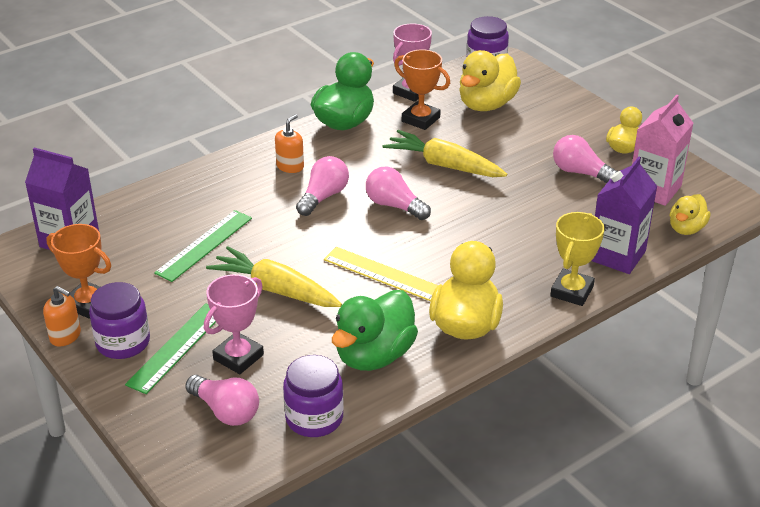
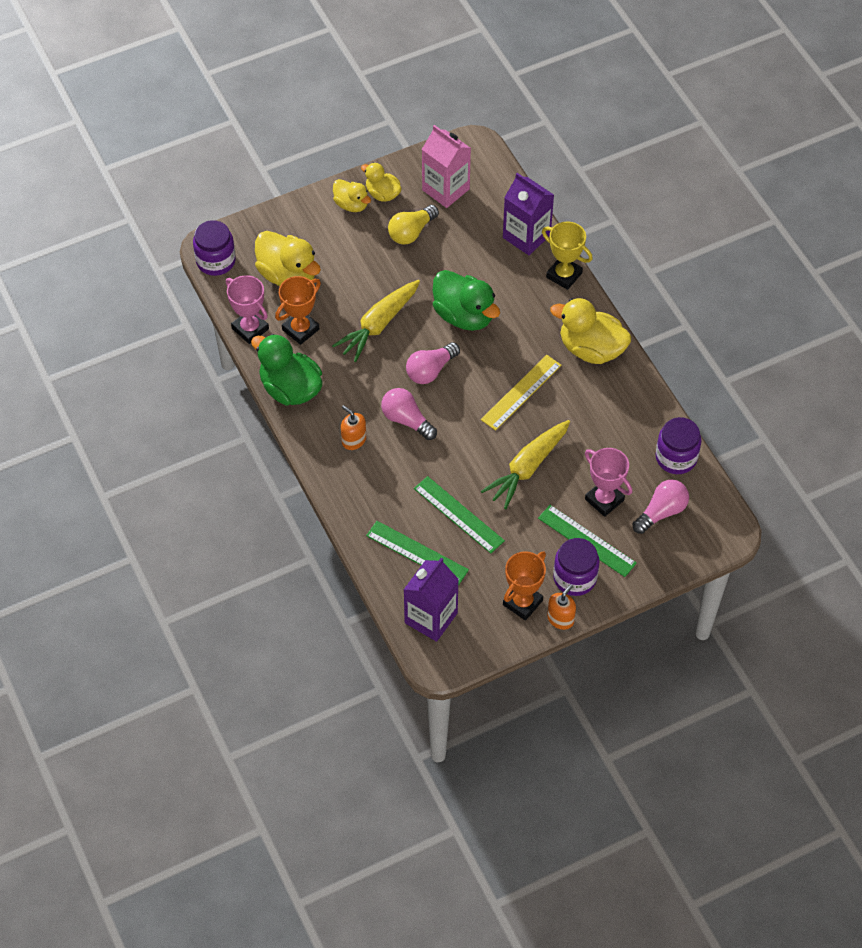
camera: 80 degrees left, 20 degrees up
(152, 222) = (417, 553): none -> green ruler
(374, 355) = (616, 412): green duck -> green duck (464, 315)
(580, 172) = (411, 232): pink light bulb -> yellow light bulb
(686, 228) = (501, 184): yellow duck -> yellow duck (351, 204)

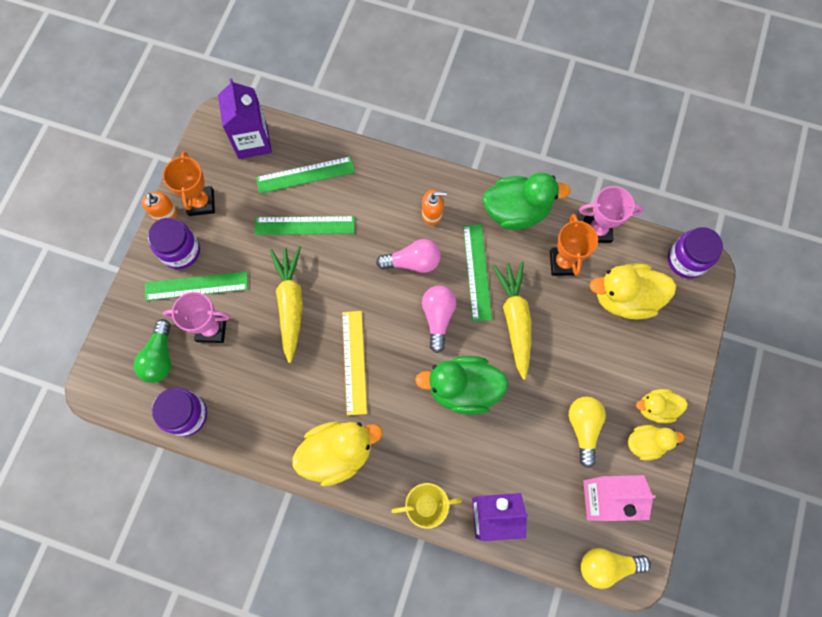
camera: 135 degrees right, 15 degrees up
(368, 375) = (477, 272): none -> green ruler
(485, 160) = (607, 565): none -> yellow light bulb
(661, 512) = (160, 357): pink light bulb -> green light bulb

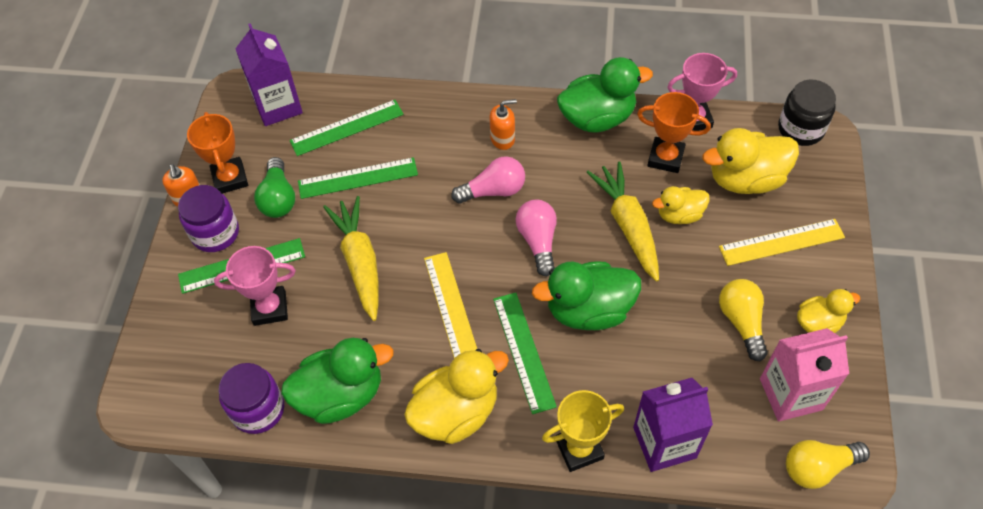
camera: 10 degrees left, 15 degrees down
(160, 357) = (212, 352): green light bulb -> green light bulb (278, 198)
(252, 417) = (341, 395): none -> green duck
(477, 272) = (570, 186): green ruler -> green ruler (523, 351)
(563, 263) = (665, 158): orange trophy -> orange trophy turned 60 degrees counterclockwise
(637, 363) = (781, 242): none -> yellow ruler
(655, 408) = (817, 284): yellow duck -> yellow duck (679, 215)
(686, 260) = (801, 129): purple jar -> black jar

